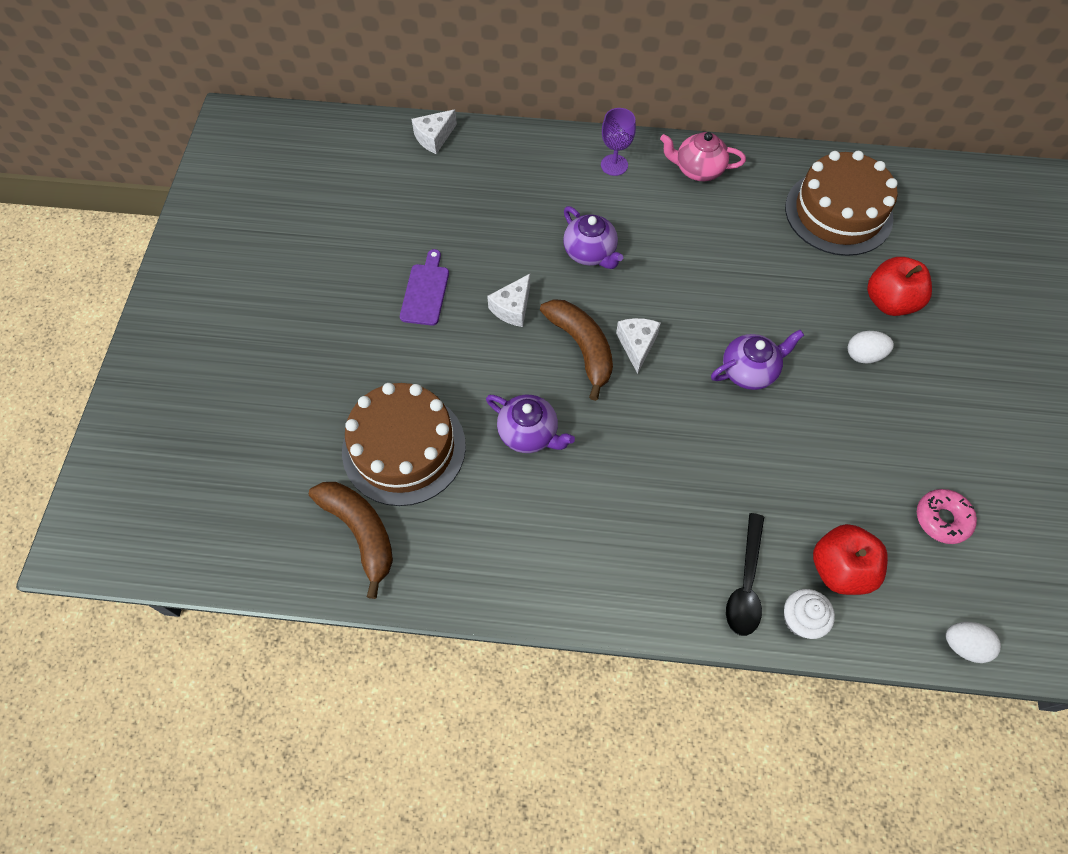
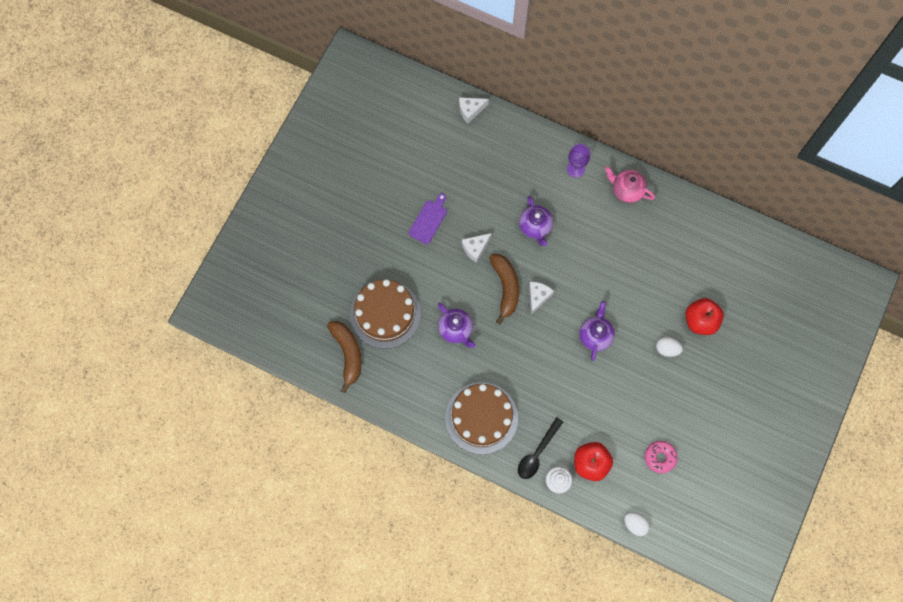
camera: 20 degrees right, 10 degrees up
(749, 371) = (595, 335): purple teapot -> purple teapot turned 75 degrees counterclockwise
(838, 212) = (700, 250): brown cake -> brown cake (481, 418)

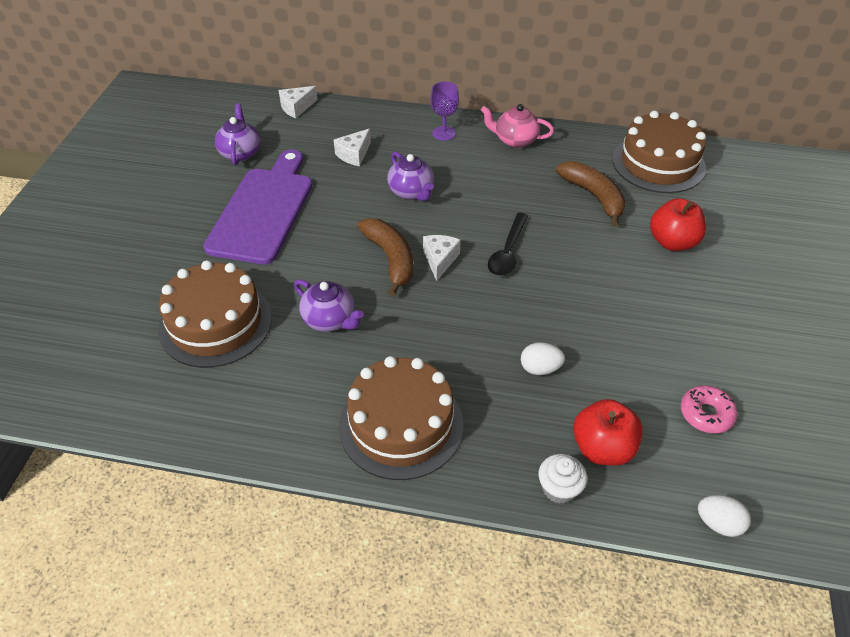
camera: 15 degrees left, 25 degrees down
(348, 354) = (160, 385): brown banana -> brown banana (594, 196)
(429, 220) = (263, 211): purple cutting board -> purple cutting board, size x2.14
(475, 248) = (336, 227): white cheese -> white cheese (354, 154)
(537, 453) = (509, 454): black spoon -> black spoon (507, 252)
(595, 335) = (538, 286): purple teapot -> purple teapot (240, 153)
(667, 349) = (644, 280): white egg -> white egg (540, 368)
(725, 242) = (658, 163): none -> brown cake

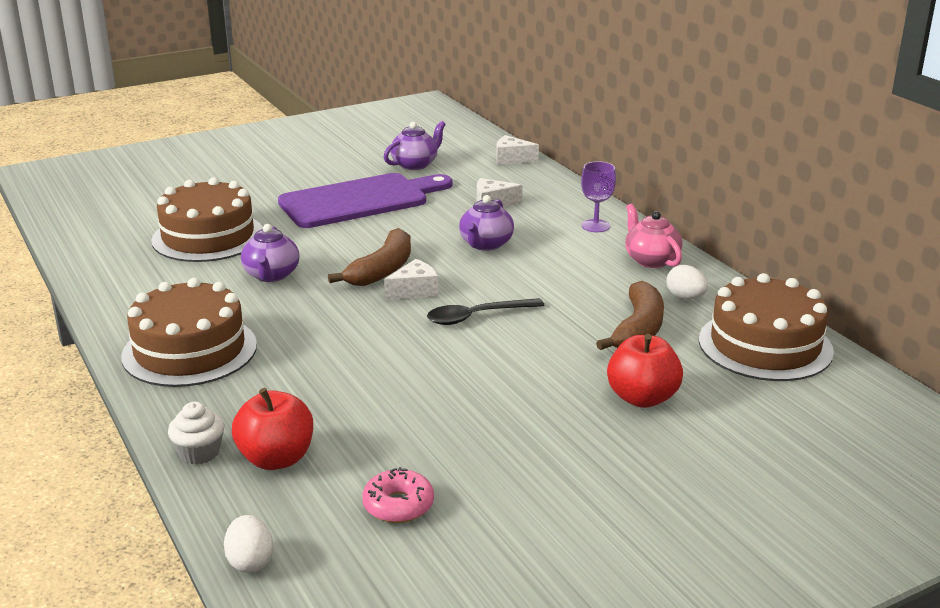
camera: 50 degrees right, 20 degrees down
(540, 368) = (340, 389): white egg -> white egg (685, 297)

